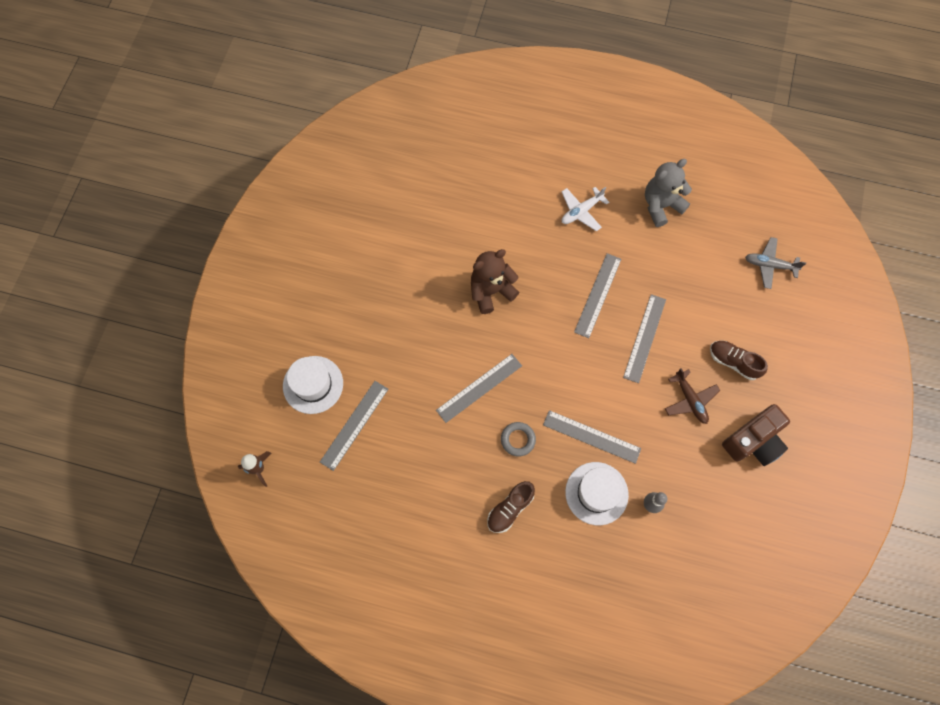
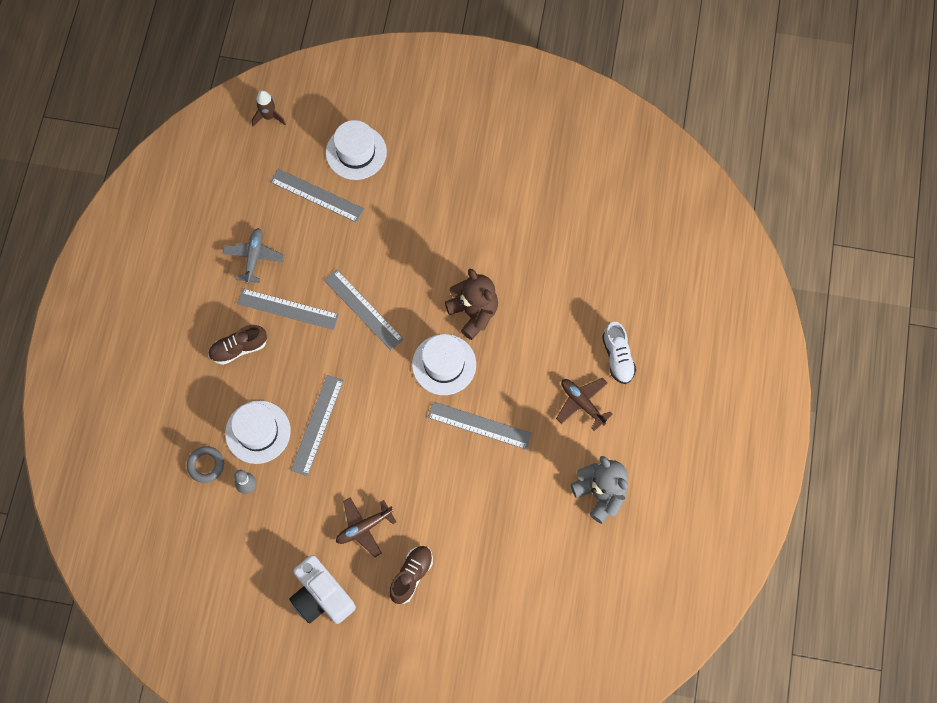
camera: 85 degrees right, 0 degrees up
(510, 509) = (239, 348): brown shoe -> brown shoe turned 60 degrees counterclockwise
(518, 439) = (310, 351): grey ring -> grey ring (206, 465)
(539, 320) = (444, 364): none -> white hat
(541, 180) = (617, 357): none -> white shoe
(581, 211) = (582, 403): white plane -> brown plane
(645, 338) = (432, 477): grey ruler -> grey ruler (288, 309)
(753, 441) = (321, 596): brown camera -> white camera
(769, 265) = (536, 621): grey plane -> grey plane (254, 257)

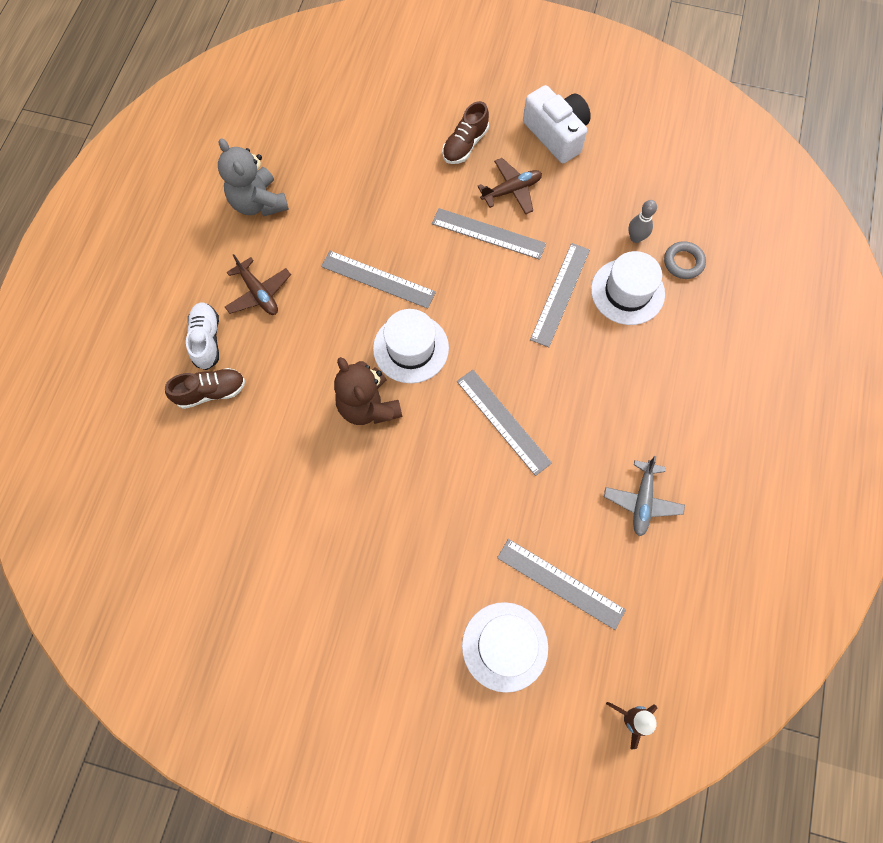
camera: 175 degrees left, 0 degrees up
(239, 348) = (654, 386): brown shoe -> brown shoe (211, 392)
(288, 309) = (596, 429): grey ruler -> grey ruler (488, 233)

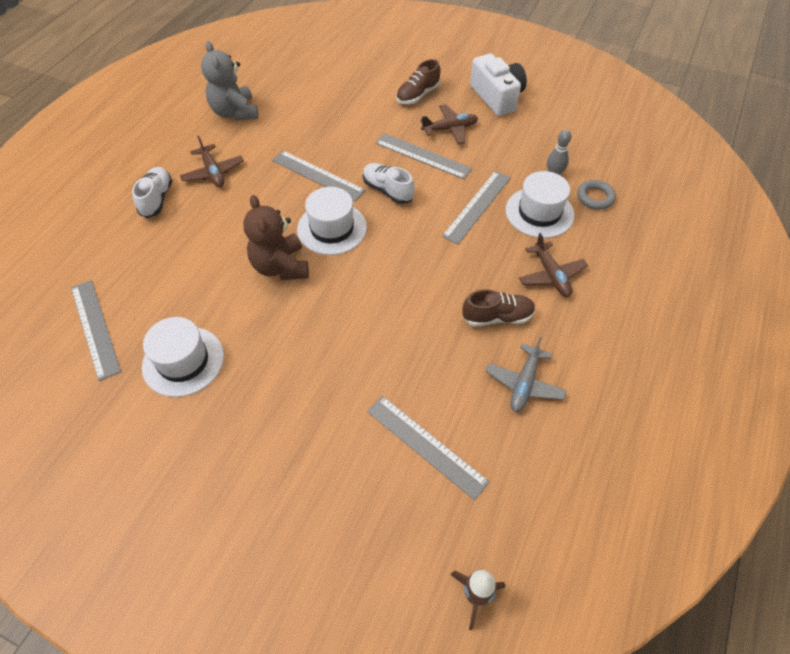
camera: 10 degrees right, 15 degrees down
(211, 392) = (145, 237): brown shoe -> brown shoe (497, 317)
(460, 288) = (388, 190): none -> white shoe
(503, 421) = (402, 296): grey ruler -> grey ruler (95, 328)
(505, 646) = (354, 496): white hat -> white hat (183, 361)
(650, 370) = (551, 275): none -> brown plane

